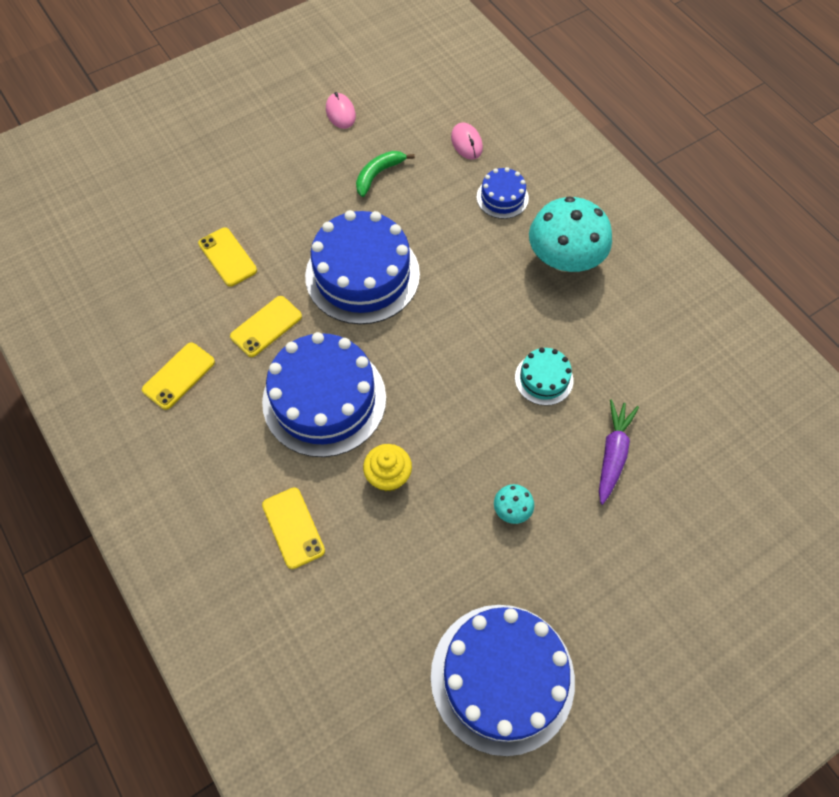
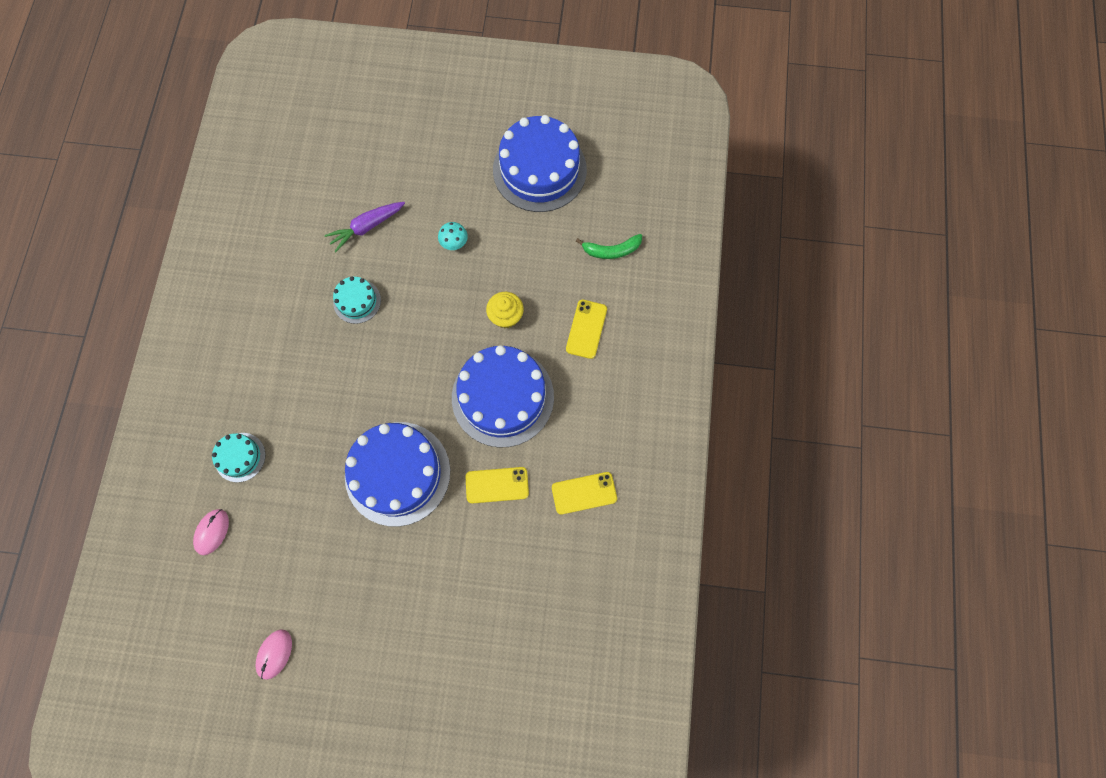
camera: 140 degrees left, 10 degrees up
(227, 257) = (479, 572): yellow phone -> none
(378, 174) = (305, 558): green banana -> green banana (611, 250)
(502, 197) = (240, 457): blue cake -> turquoise cake
(564, 259) = (254, 371): turquoise mushroom -> none

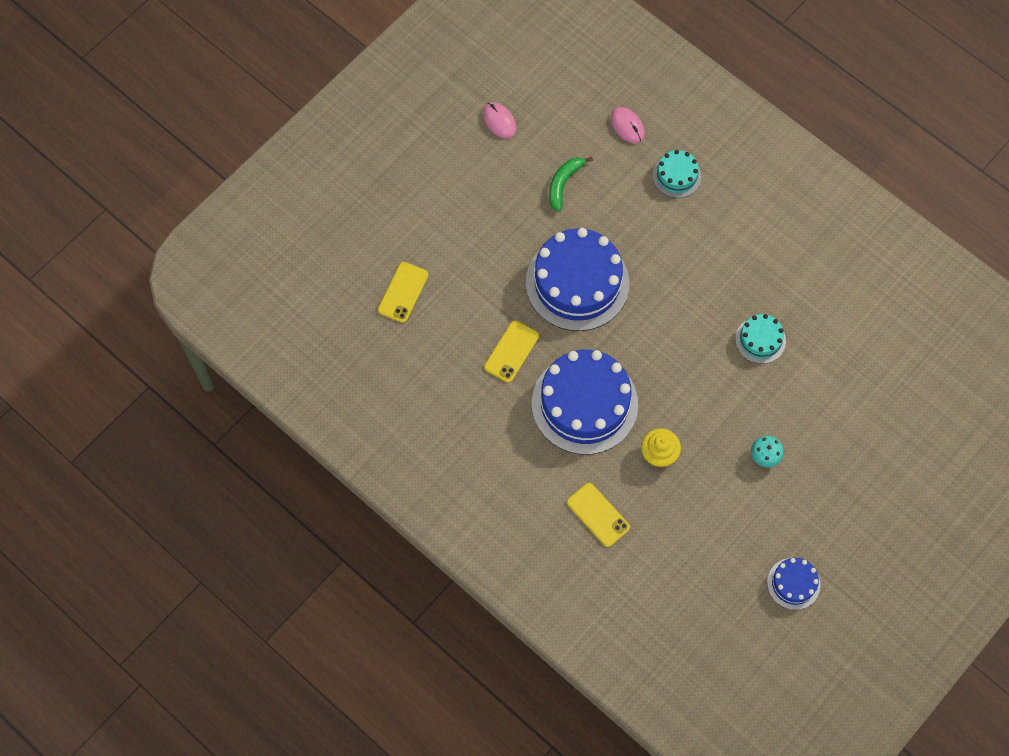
camera: 125 degrees right, 5 degrees down
(366, 227) = (832, 390): purple carrot -> none
(539, 170) = (793, 583): blue cake -> blue cake, size x0.48
(584, 493) = (454, 414): yellow phone -> yellow phone (403, 292)
(611, 250) = (660, 591): green banana -> green banana (563, 184)

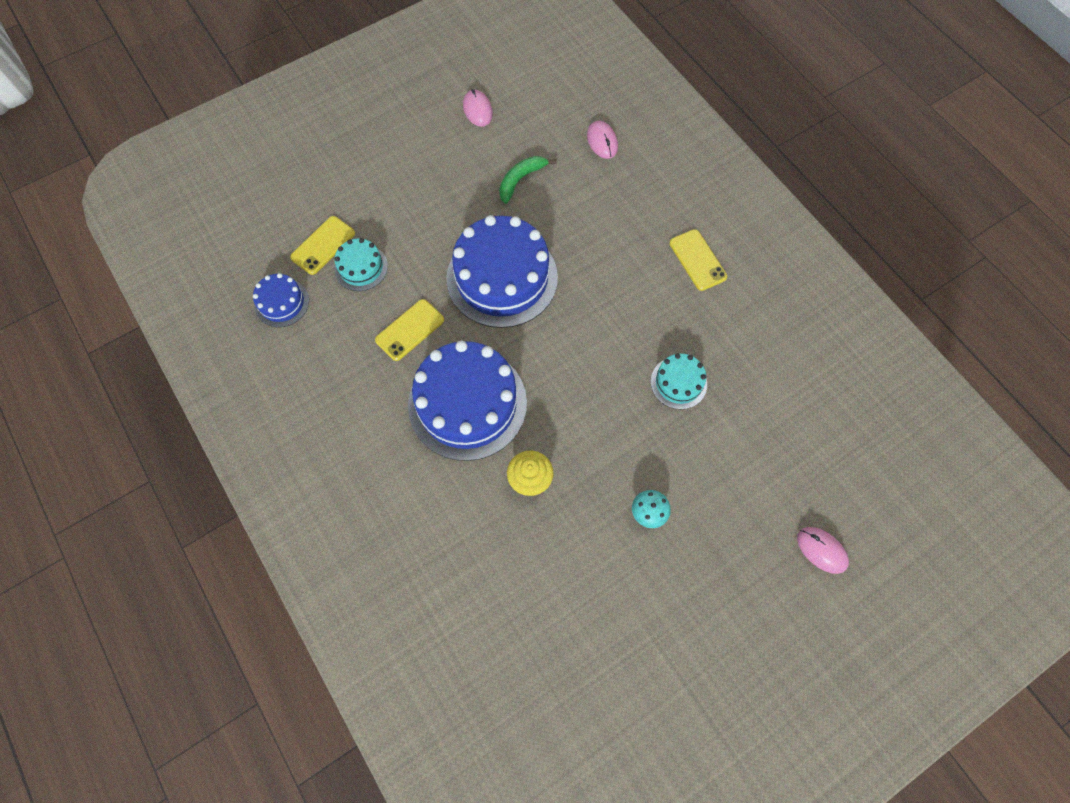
camera: 15 degrees right, 0 degrees up
(598, 515) = (440, 530): yellow phone -> yellow phone (697, 260)
(676, 176) = (637, 198): turquoise cake -> turquoise cake (361, 267)
(793, 583) = (640, 675): blue cake -> blue cake (282, 303)
(912, 450) = (821, 550): none -> pink mouse

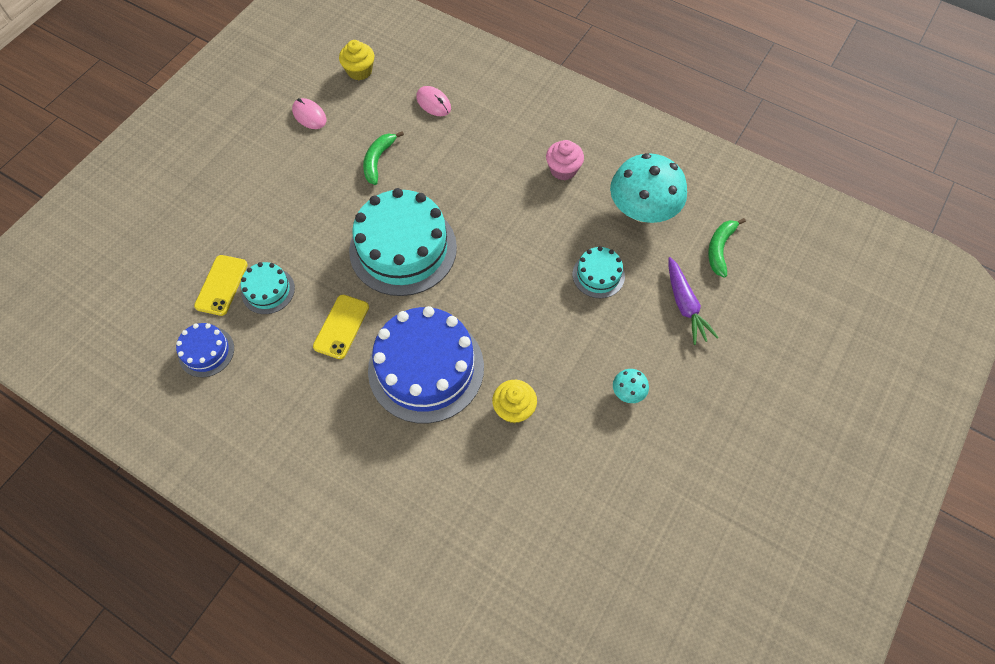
camera: 25 degrees left, 5 degrees down
(502, 277) = (403, 249): blue cake -> turquoise cake
(546, 82) = (359, 71): none -> yellow cupcake
(697, 260) = (563, 169): yellow phone -> pink cupcake
(751, 451) = (685, 306): none -> purple carrot
(758, 335) = (642, 210): none -> turquoise mushroom
(818, 408) = (720, 249): none -> green banana
(821, 550) = (780, 360): pink mouse -> none

